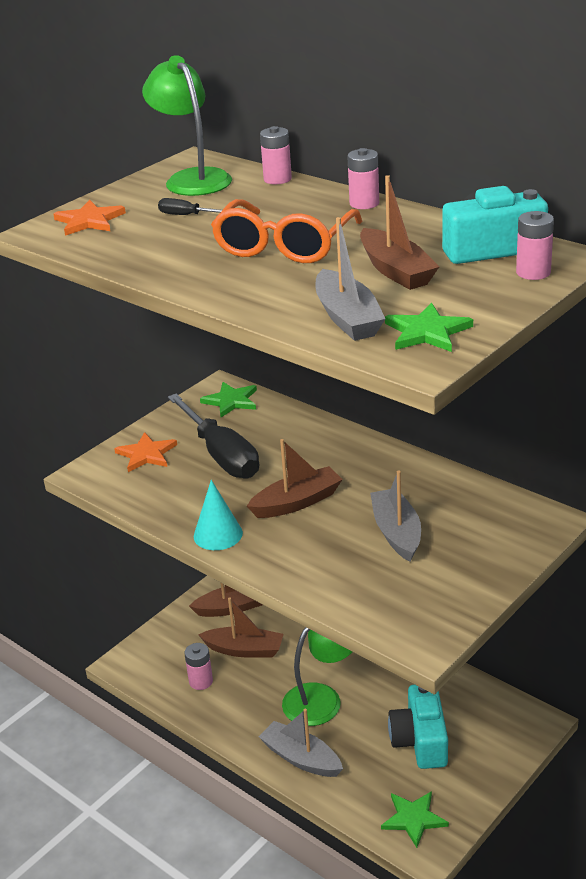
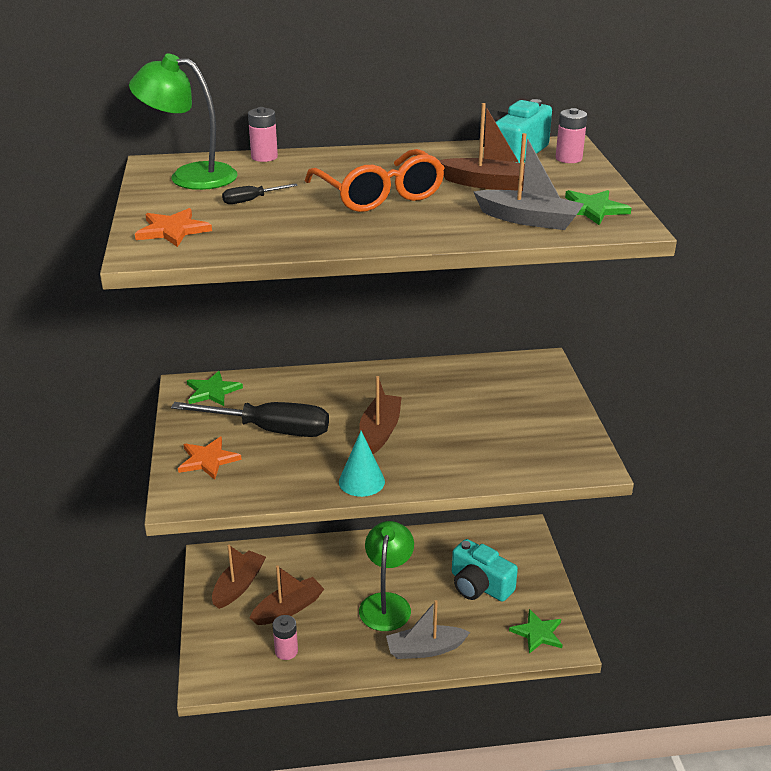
camera: 50 degrees left, 0 degrees up
(364, 203) = (369, 153): pink battery -> none
(396, 532) = (473, 415): grey boat -> none

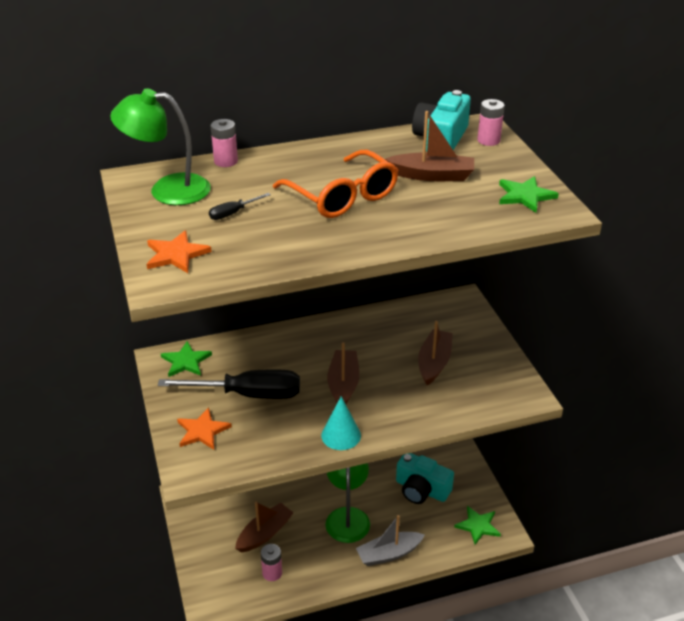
camera: 10 degrees left, 5 degrees up
(239, 585) = (216, 518): brown boat -> brown boat (434, 363)
(529, 220) = (477, 212): grey boat -> none

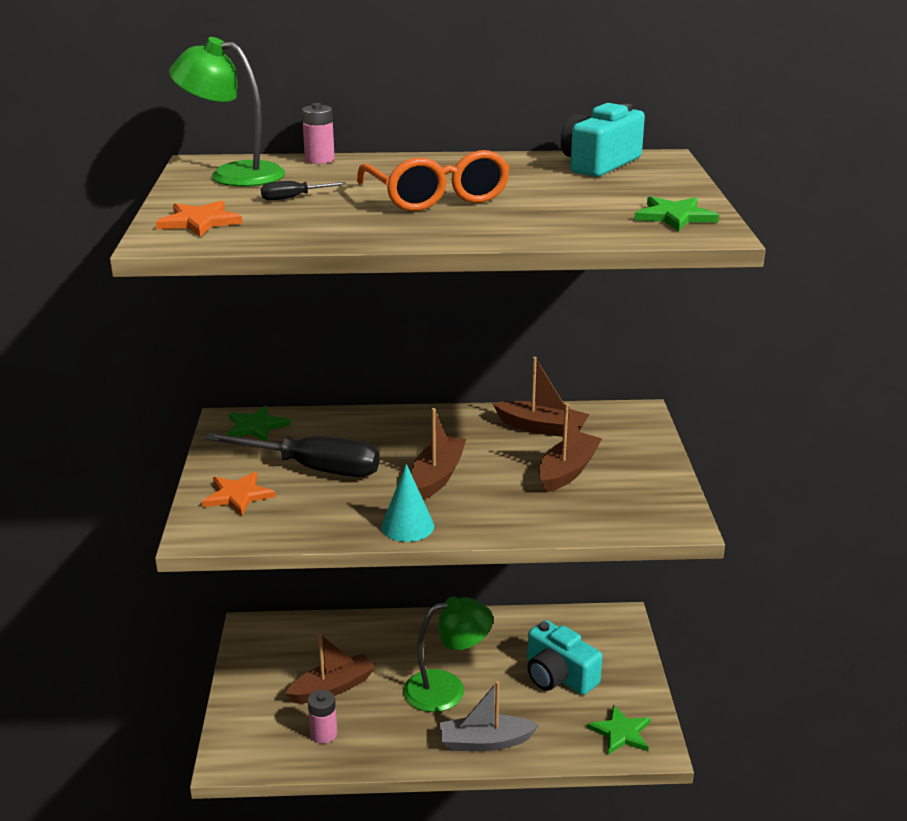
camera: 15 degrees right, 10 degrees down
(347, 516) = (447, 688): green lamp -> green lamp turned 60 degrees clockwise
(432, 175) = (564, 190): brown boat -> brown boat (542, 428)
(488, 140) = (661, 169): pink battery -> none

